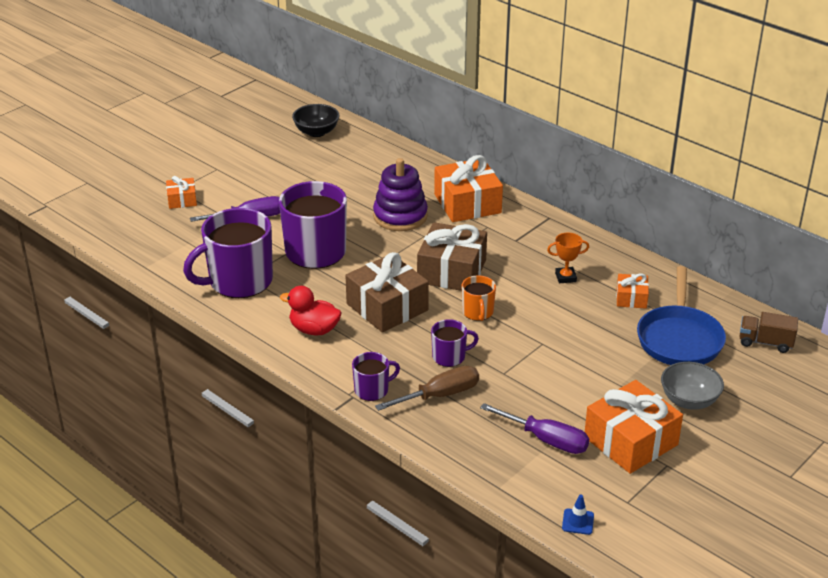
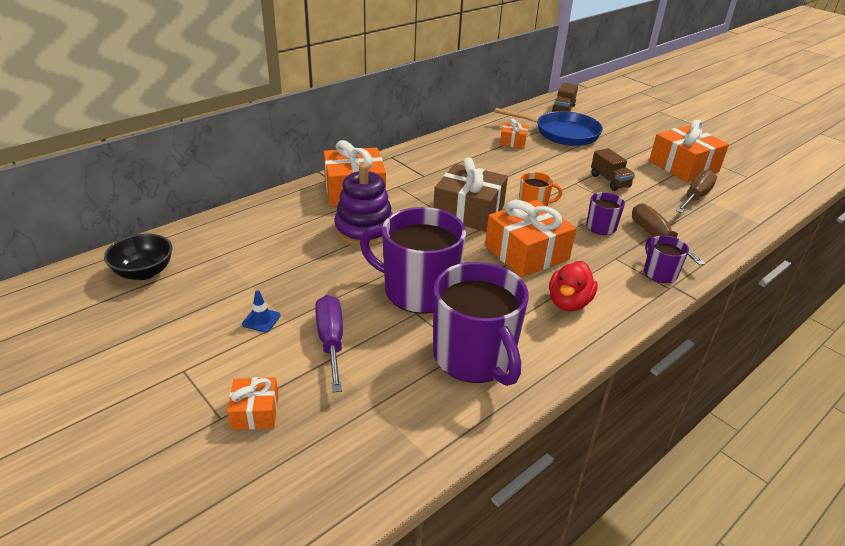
camera: 85 degrees left, 0 degrees up
(387, 307) = (526, 253): brown gift -> orange gift
(546, 440) = (695, 197): purple screwdriver -> brown screwdriver
(559, 371) = (609, 181): none -> brown truck
(565, 277) = (483, 162): orange trophy -> none
(578, 522) = (779, 197): blue traffic cone -> blue traffic cone (261, 320)
(689, 400) = (632, 141): grey bowl -> none

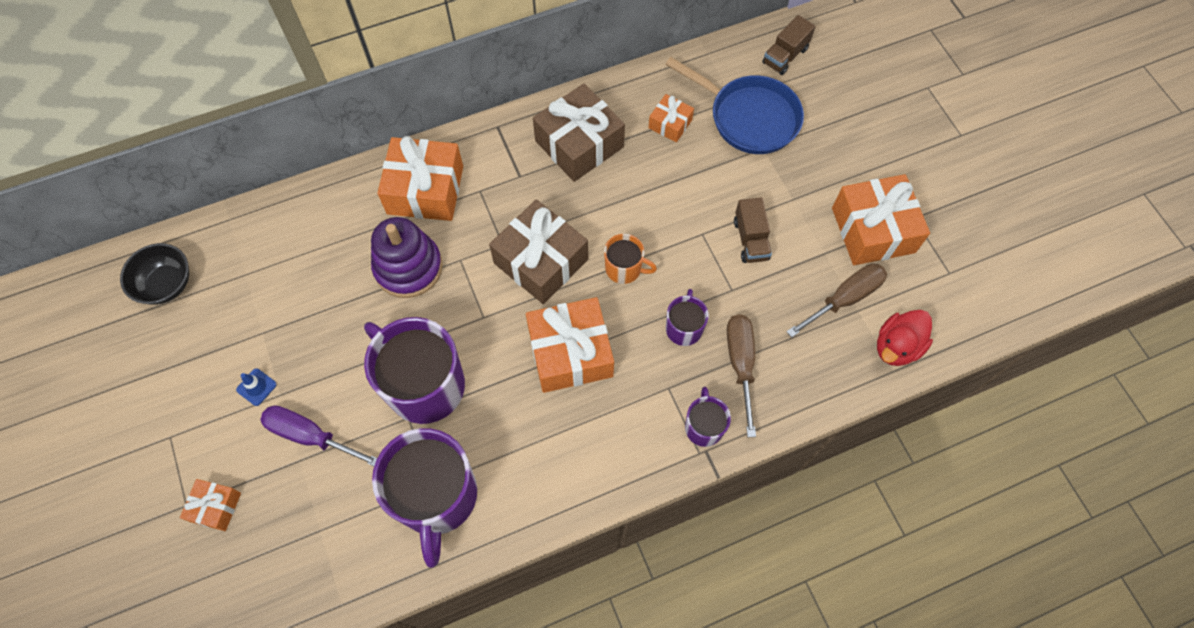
camera: 20 degrees right, 30 degrees up
(331, 341) = (311, 436): purple screwdriver -> purple screwdriver turned 75 degrees counterclockwise
(457, 157) = (579, 144): none -> brown gift
(568, 303) = (573, 446): red duck -> red duck (896, 346)

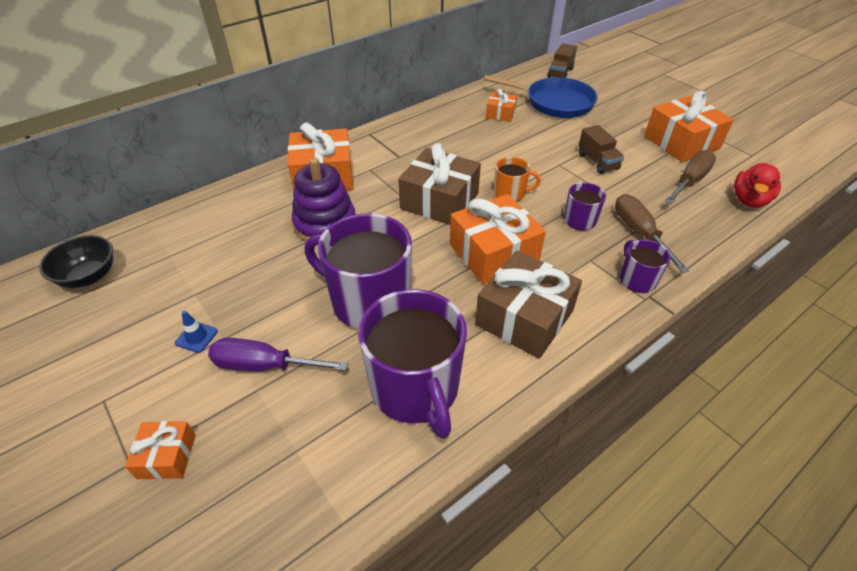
camera: 15 degrees left, 20 degrees down
(579, 144) = (438, 133): brown gift -> brown gift (524, 317)

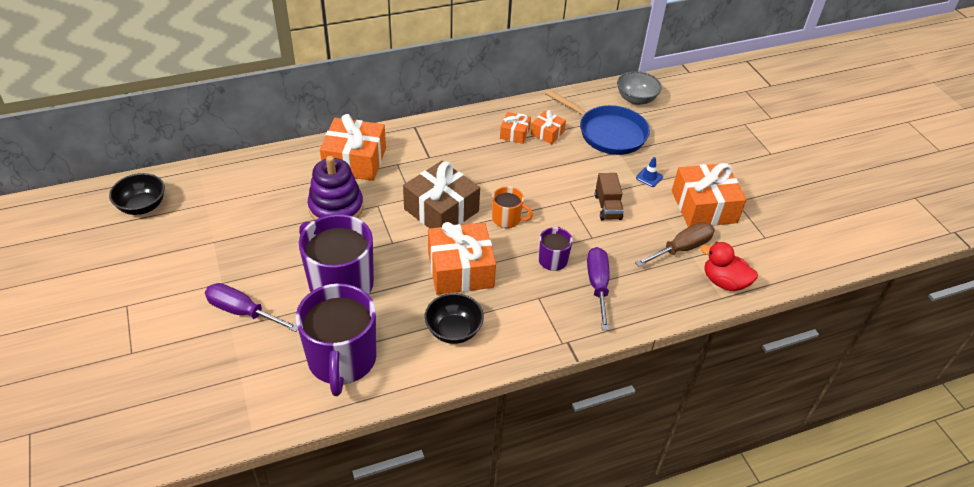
camera: 15 degrees right, 0 degrees up
(167, 456) = (156, 355): orange gift -> orange gift (514, 133)
(196, 337) = (203, 276): blue traffic cone -> blue traffic cone (649, 177)
(524, 317) = (453, 330): brown gift -> black bowl
(560, 73) = (636, 99): brown truck -> grey bowl
(637, 279) = (566, 325): purple mug -> none
(639, 233) = (598, 286): brown screwdriver -> purple screwdriver
(749, 200) = (724, 282): red duck -> red duck turned 75 degrees clockwise

